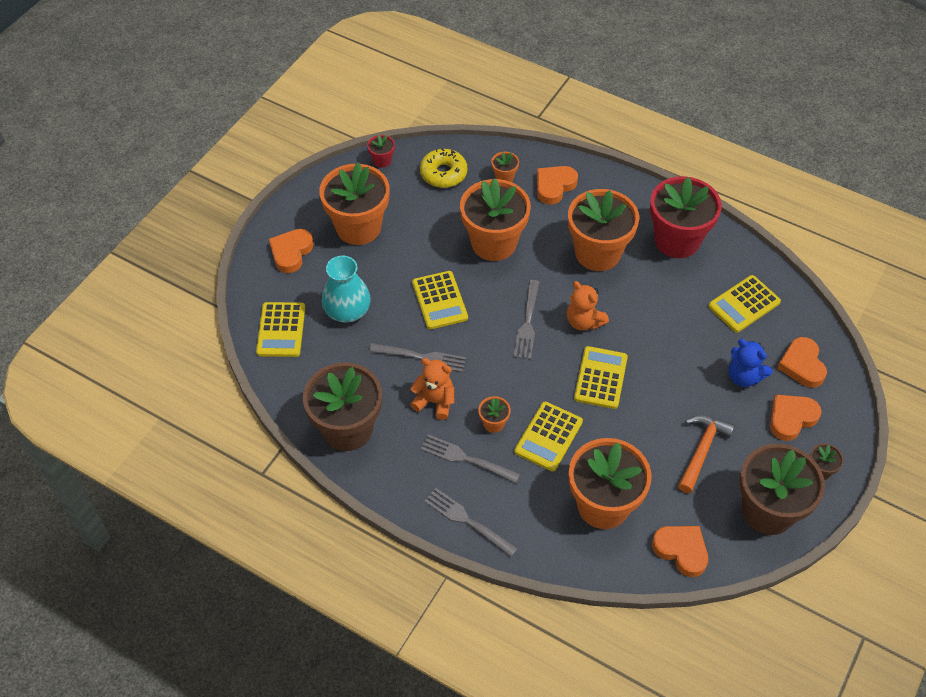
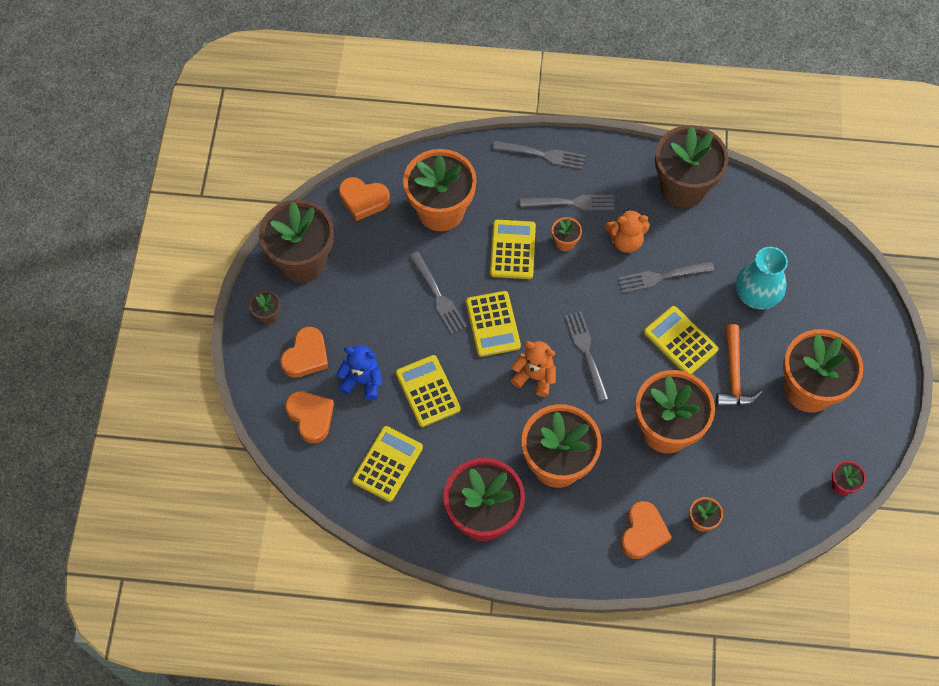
camera: 155 degrees right, 10 degrees up
(281, 330) = (801, 250): yellow calculator -> yellow calculator (427, 391)
(291, 252) = (851, 332): orange heart -> none
(443, 173) = (768, 496): yellow donut -> none
(641, 423) = (438, 296): none -> grey fork
(701, 451) = (376, 291): orange hammer -> orange hammer (733, 375)

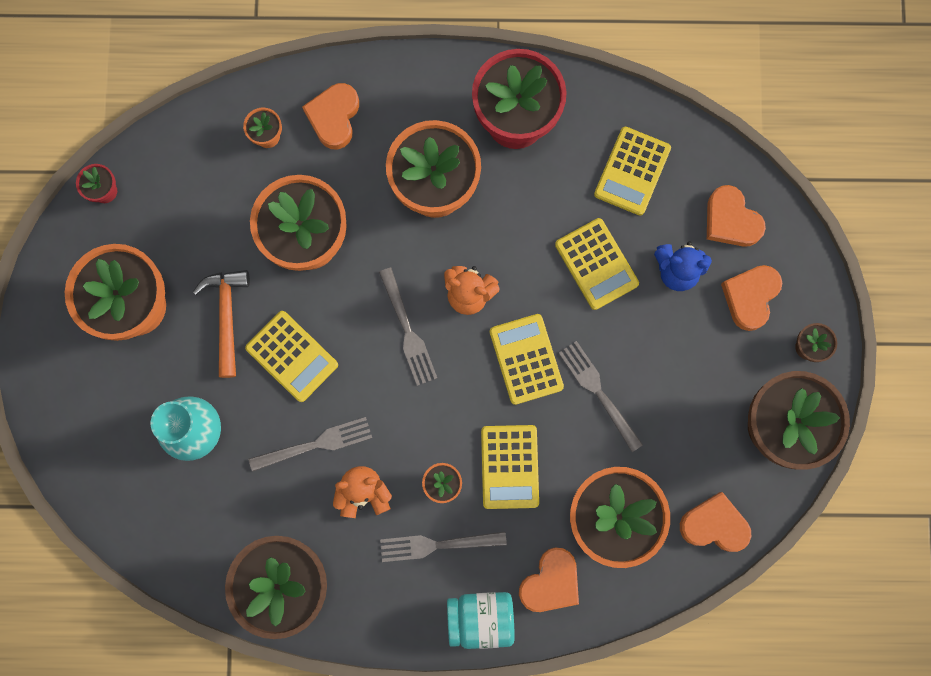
camera: 175 degrees right, 15 degrees up
(489, 173) = (551, 582): none -> orange heart
(542, 155) = (480, 618): grey fork -> turquoise jar

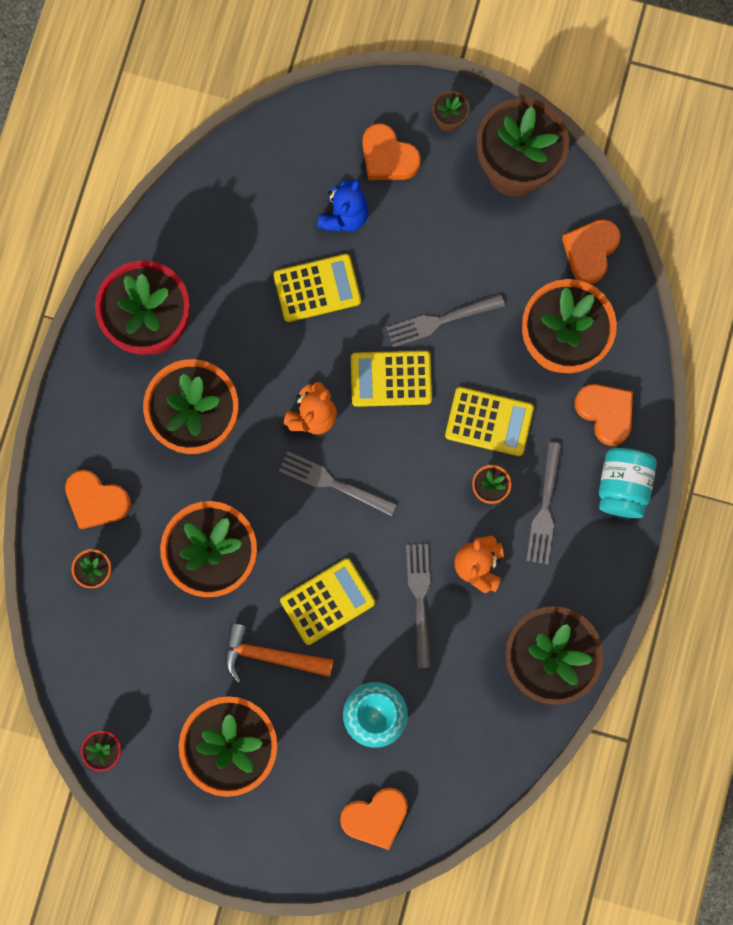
camera: 75 degrees left, 0 degrees up
(408, 331) = (333, 483): grey fork -> grey fork turned 150 degrees counterclockwise
(632, 171) = (235, 229): yellow calculator -> none
(730, 220) = (309, 153): orange heart -> orange heart (375, 817)

